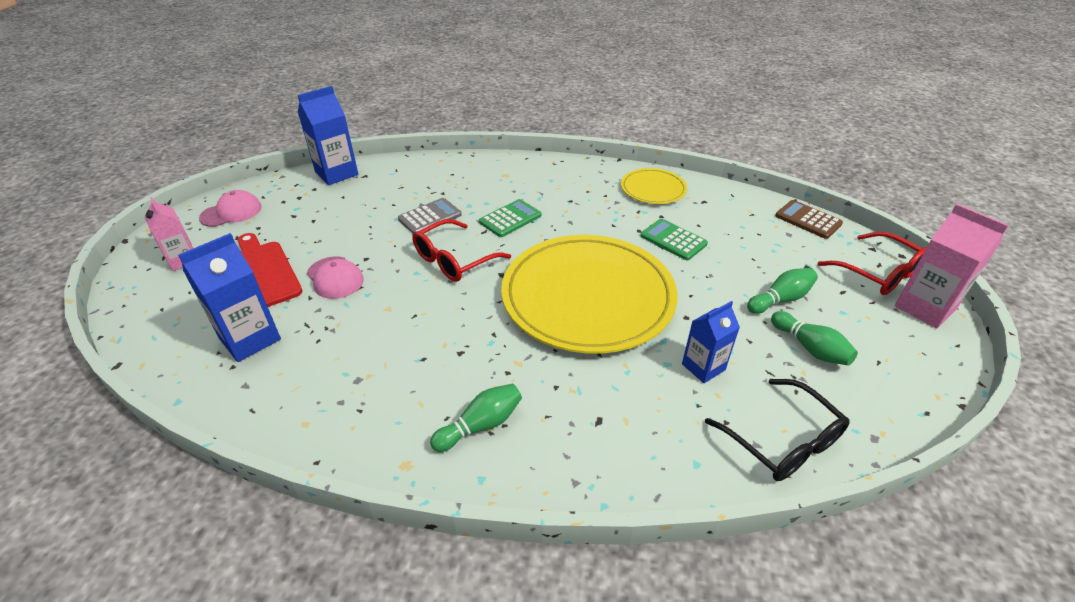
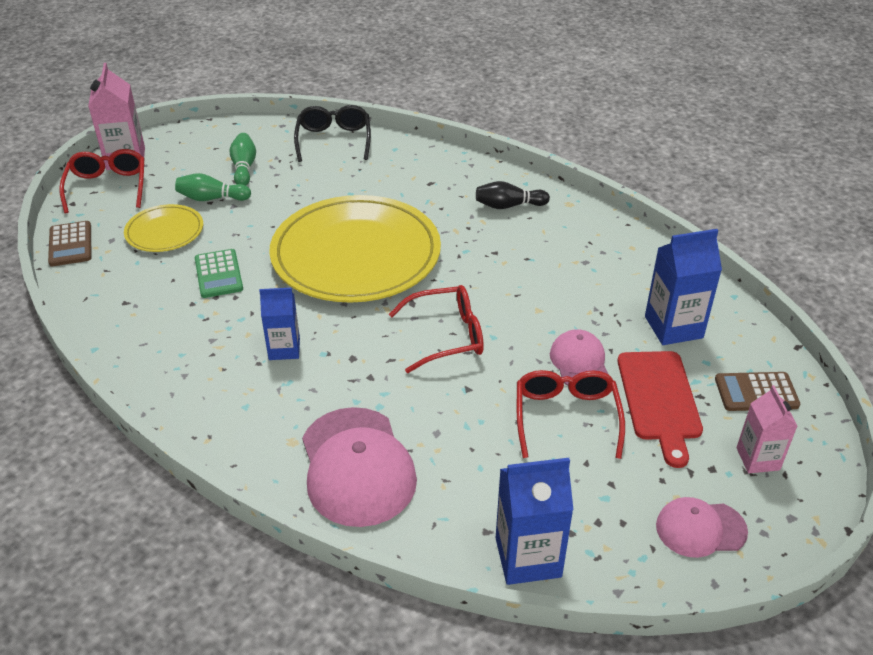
camera: 150 degrees left, 0 degrees up
(173, 306) = (756, 392): none -> brown calculator
(335, 239) = (566, 417): none -> red glasses
(430, 217) = (438, 406): grey calculator -> none
(457, 177) = (357, 466): none -> pink cap
(481, 425) = (509, 206): green bowling pin -> black bowling pin
(510, 219) = (348, 364): green calculator -> none
(653, 189) = (151, 340): yellow plate -> yellow plate (164, 232)
(703, 367) = (329, 183): blue carton -> blue carton (284, 349)

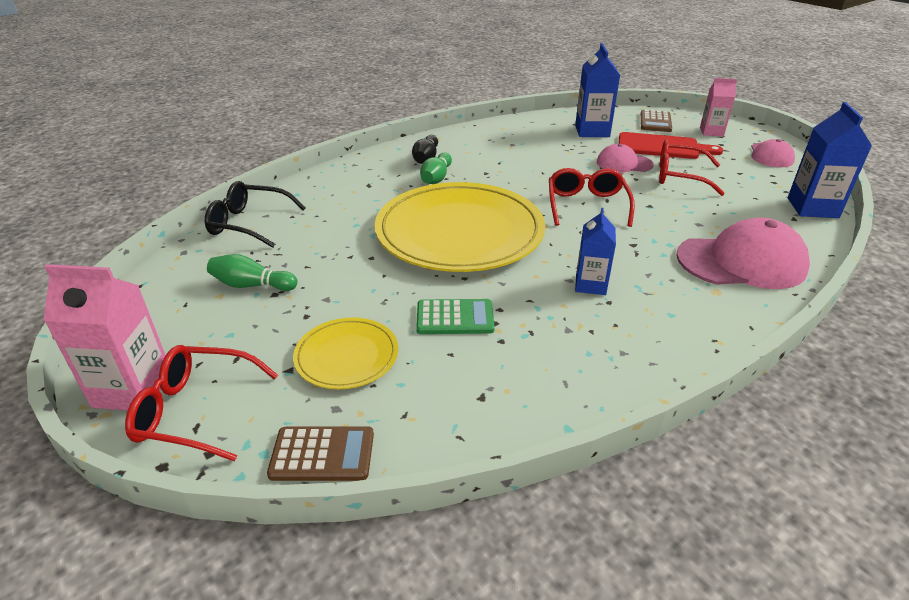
camera: 75 degrees left, 5 degrees down
(212, 198) = (299, 314): green bowling pin -> green bowling pin (436, 178)

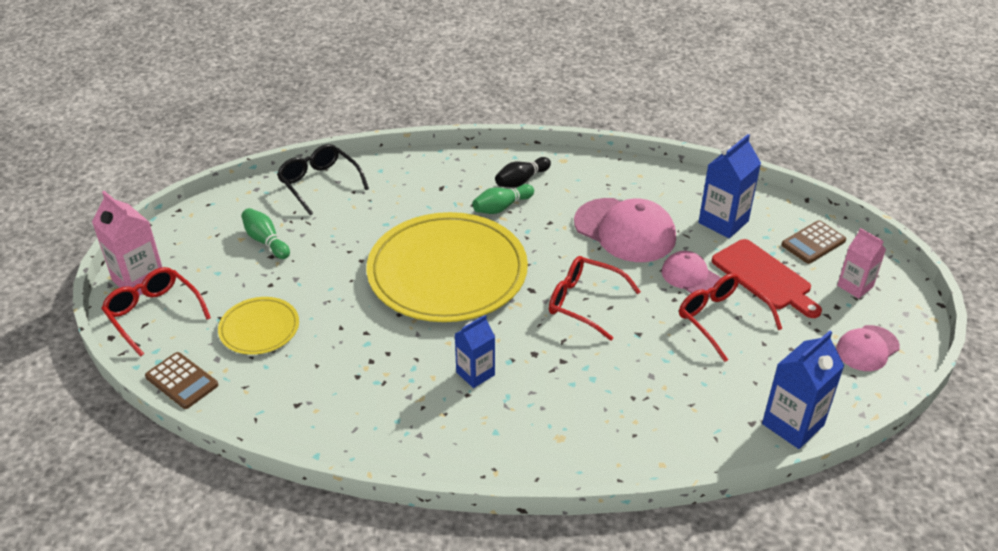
camera: 40 degrees right, 5 degrees up
(455, 318) = (351, 341): green calculator -> none
(586, 205) = (584, 302): red glasses -> red glasses turned 105 degrees counterclockwise
(741, 262) = (624, 429): pink cap -> pink cap (625, 230)

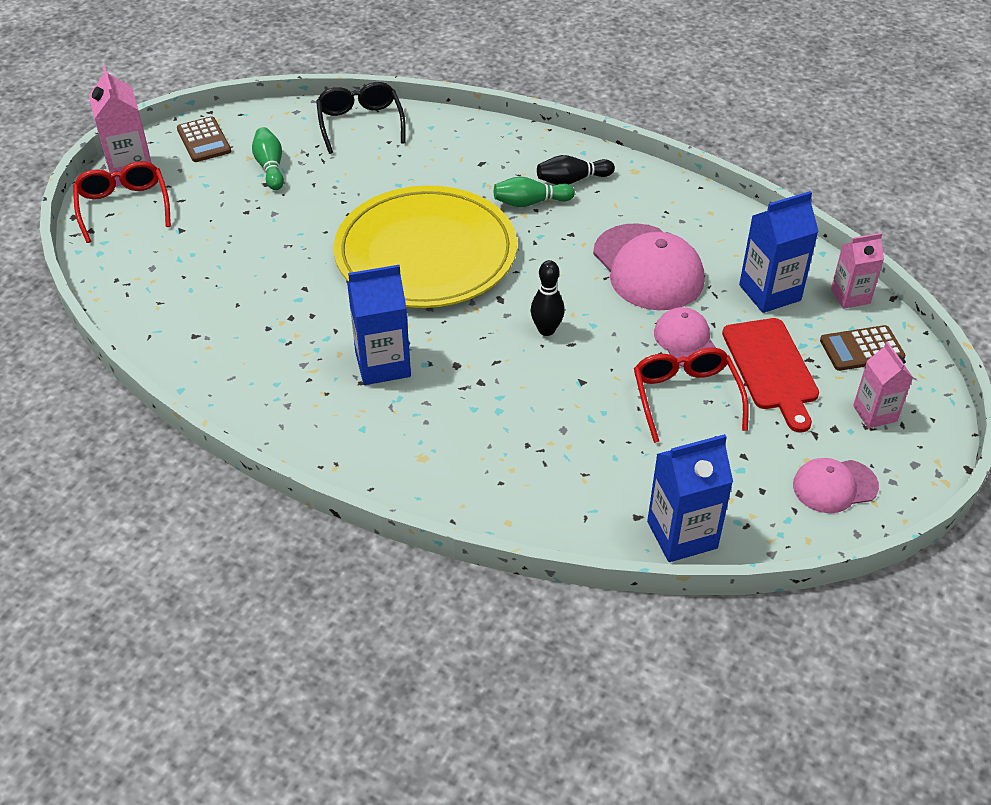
camera: 25 degrees right, 5 degrees up
(181, 381) = (108, 278): brown calculator -> brown calculator (204, 140)
(259, 328) = (208, 251): yellow plate -> none
(475, 373) = (383, 364): blue carton -> blue carton, size x1.52
(584, 302) = (546, 330): red glasses -> black bowling pin
(778, 207) = (850, 296): none -> pink carton

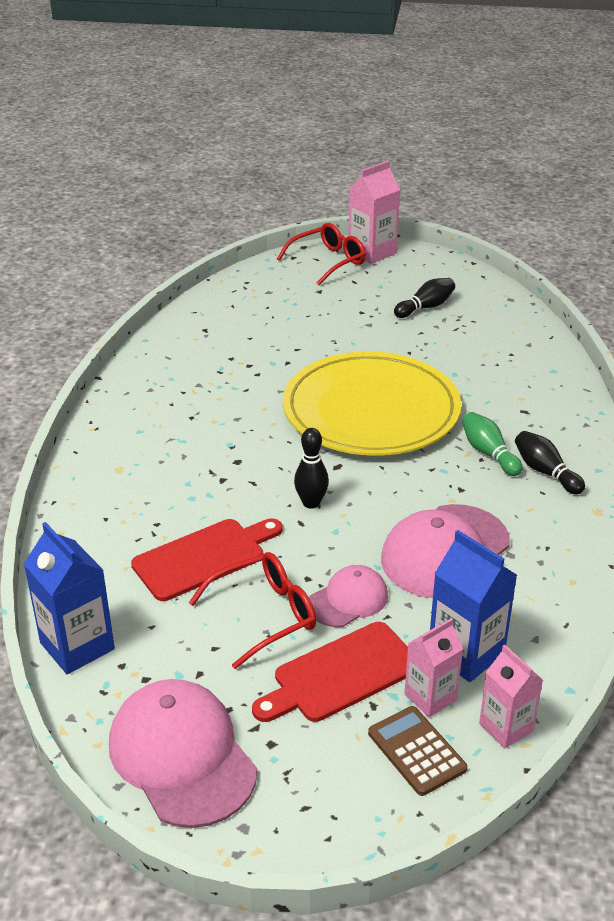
camera: 70 degrees right, 10 degrees down
(204, 140) = (434, 270): brown calculator -> none
(270, 167) = (425, 307): green bowling pin -> black bowling pin
(360, 123) = (523, 333): black glasses -> none
(383, 364) = (217, 422): blue carton -> none
(593, 420) = (204, 557): none -> red cutting board
(834, 486) = (182, 756): pink cap -> pink cap, size x1.76
(875, 413) = (311, 778): pink carton -> pink carton (430, 697)

